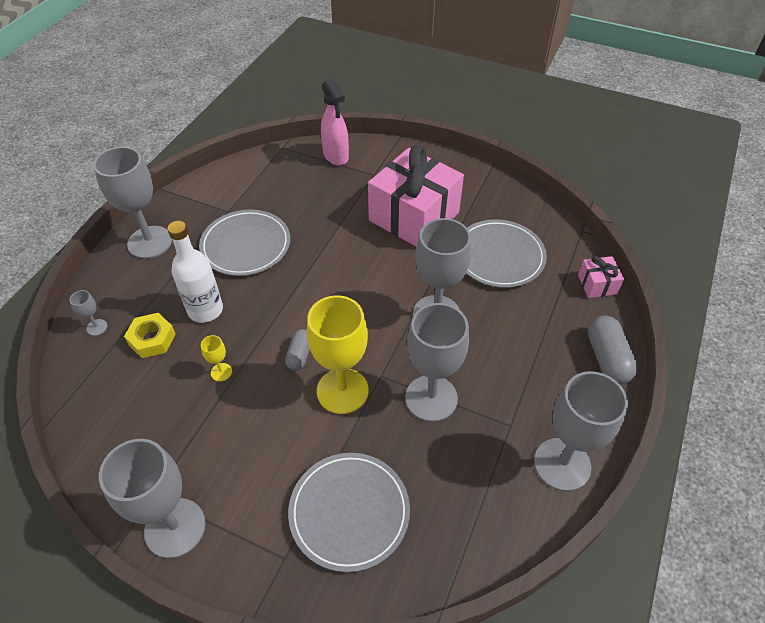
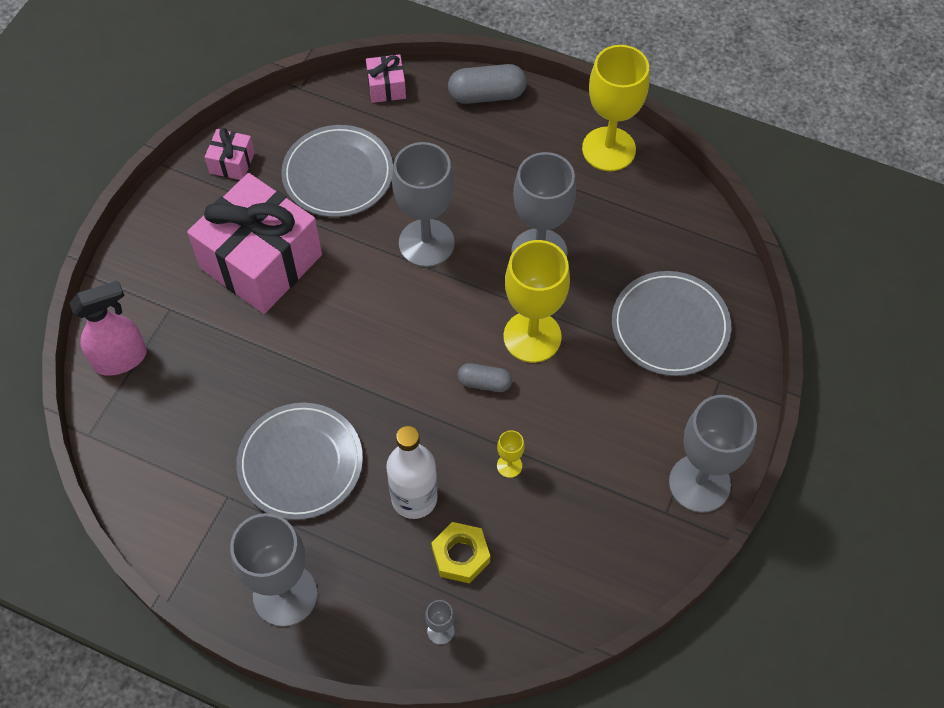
camera: 90 degrees left, 10 degrees up
(501, 196) = (232, 163): none -> pink gift
(562, 464) = (608, 149): grey goblet -> yellow goblet

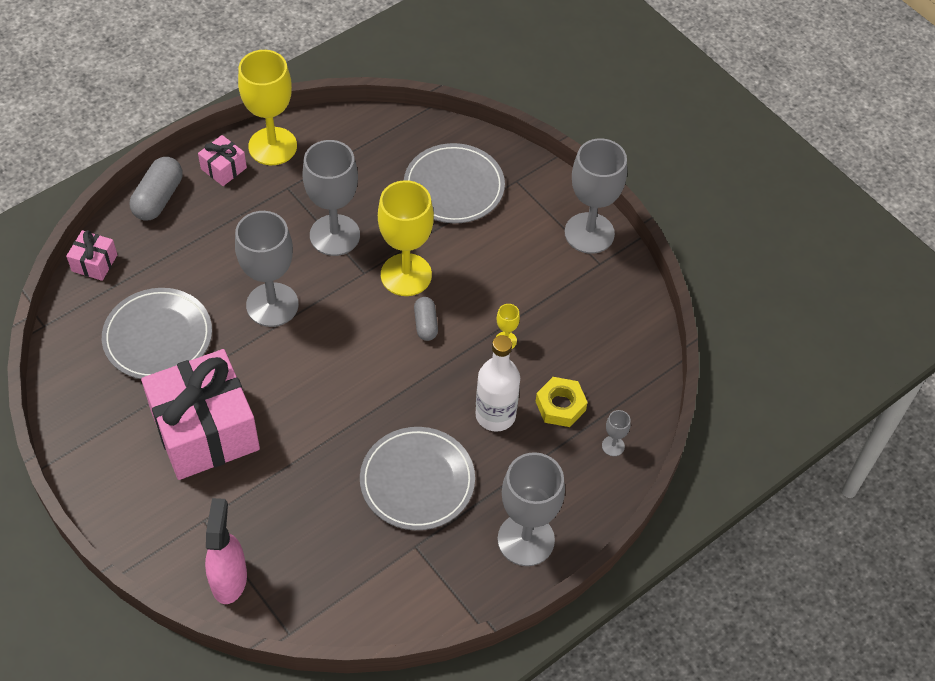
camera: 65 degrees left, 5 degrees down
(232, 163) = (84, 411): pink gift -> pink gift (223, 168)
(484, 383) = (425, 324): grey capsule -> grey capsule turned 45 degrees counterclockwise

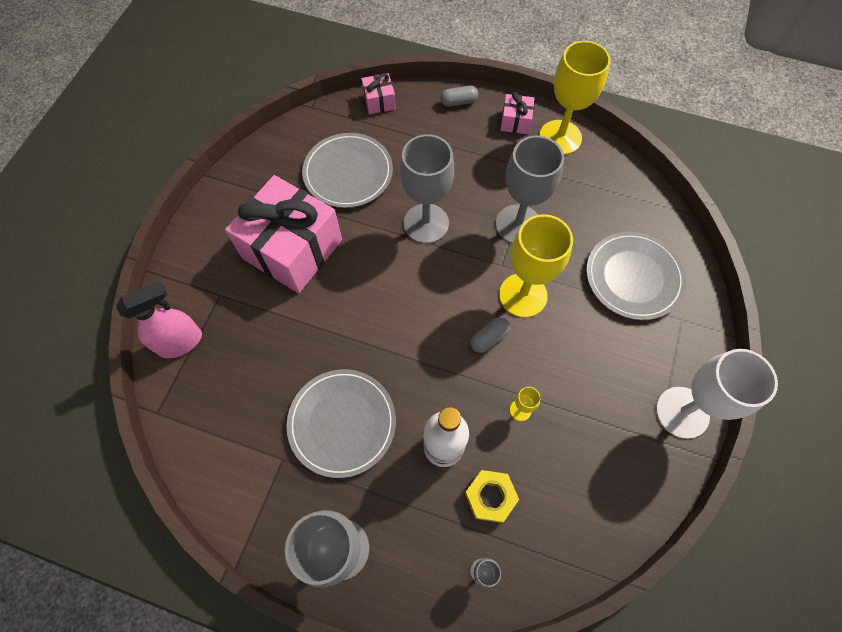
camera: 60 degrees right, 10 degrees up
(158, 198) = (458, 102): grey capsule -> grey capsule, size x0.62
(589, 233) = (682, 412): grey goblet -> white goblet

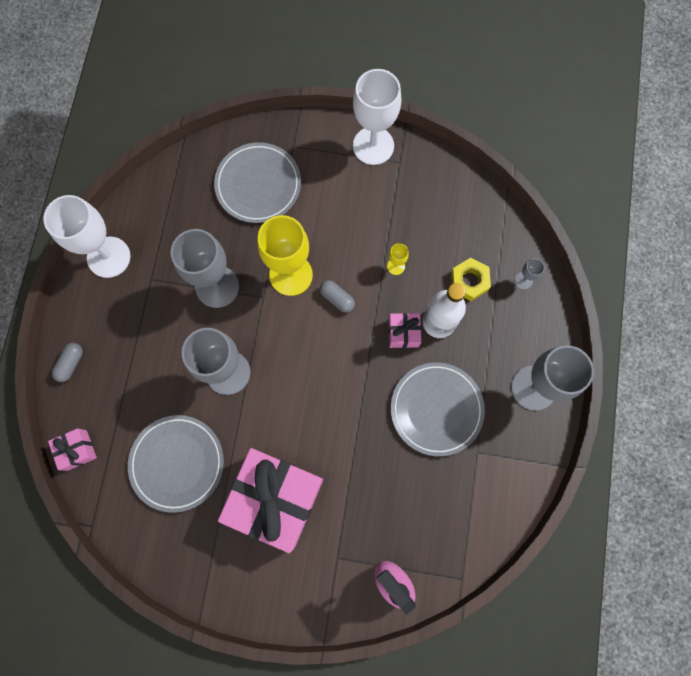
camera: 100 degrees left, 10 degrees up
(458, 102) = (71, 364): grey capsule -> grey capsule turned 45 degrees clockwise
(515, 121) = (92, 302): pink gift -> pink gift (403, 333)
(560, 137) = (108, 257): yellow goblet -> white goblet

